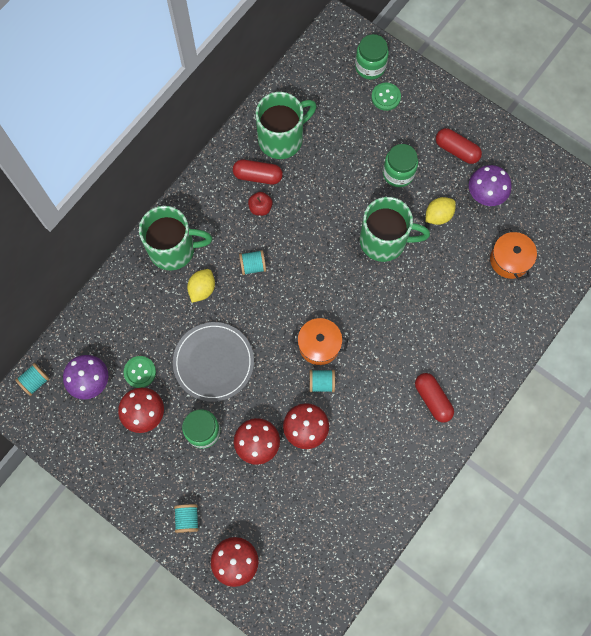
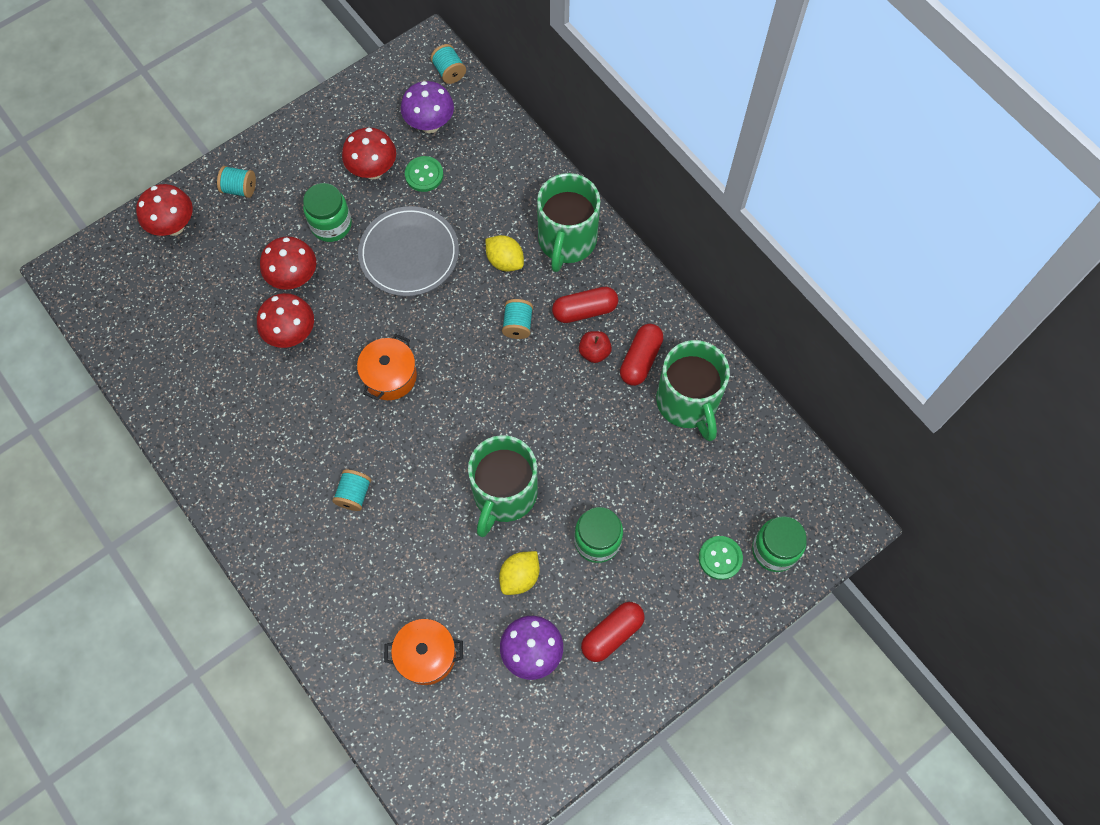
camera: 105 degrees right, 5 degrees down
(321, 383) = (342, 366): turquoise spool -> turquoise spool (354, 494)
(432, 399) = (273, 492): red capsule -> red capsule (584, 310)
(438, 215) = (520, 576): yellow lemon -> yellow lemon turned 60 degrees clockwise

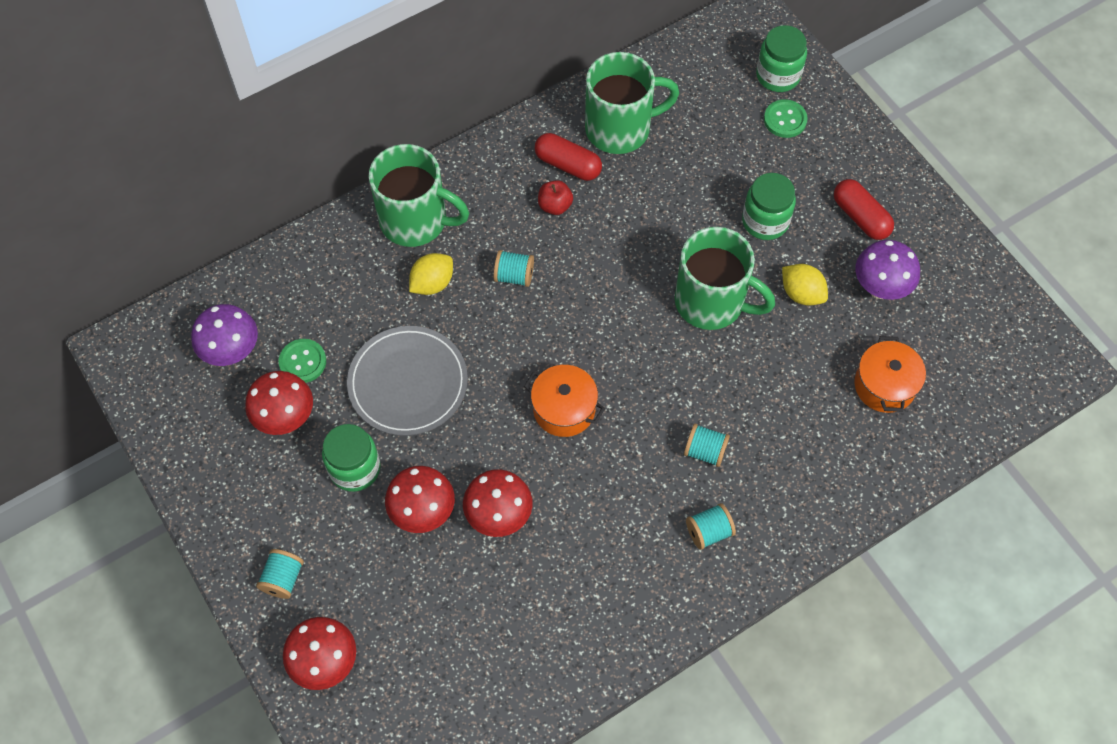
camera: 85 degrees left, 5 degrees down
(449, 72) = (160, 327): turquoise spool -> turquoise spool (709, 532)
(584, 310) = (504, 210): red capsule -> none

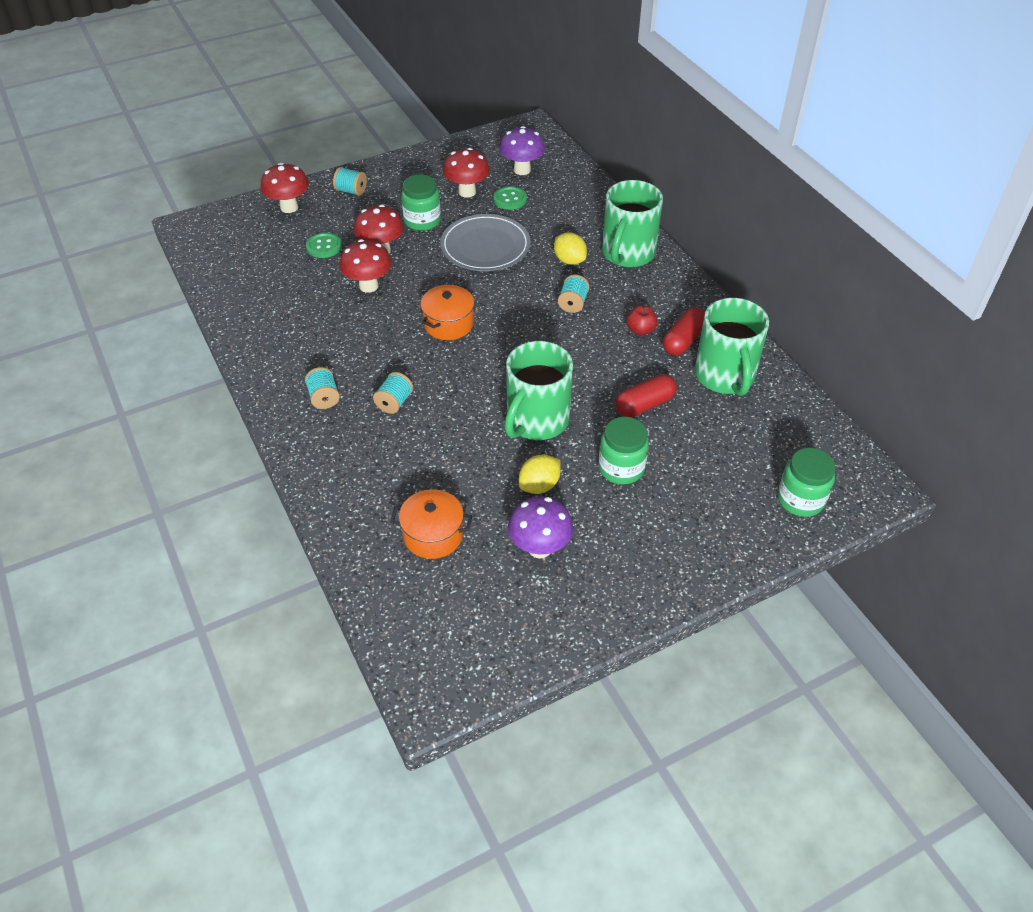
camera: 95 degrees right, 15 degrees down
(785, 120) = (744, 498): green button -> green button (324, 246)
(860, 217) = (624, 545): red capsule -> red capsule (644, 405)

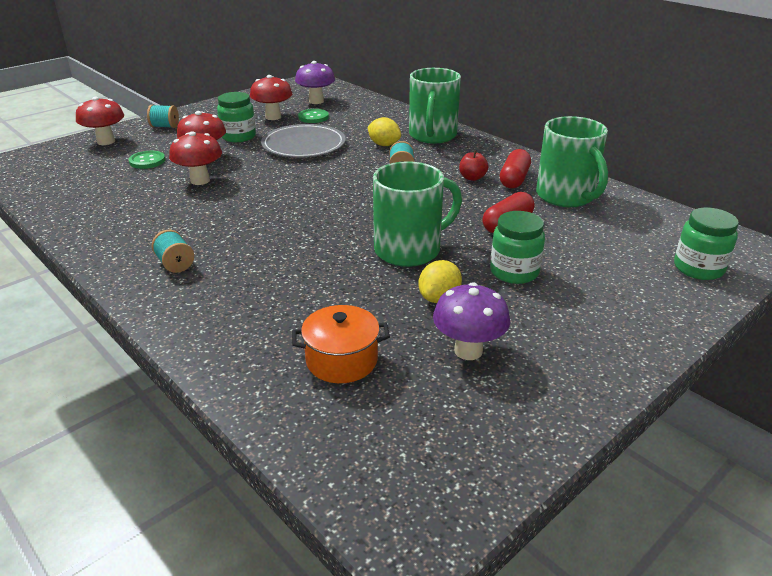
camera: 15 degrees left, 15 degrees down
(394, 402) = (255, 257): turquoise spool -> none
(448, 324) = (289, 195): orange pot -> none
(536, 421) = (409, 250): green mug -> green mug turned 135 degrees counterclockwise

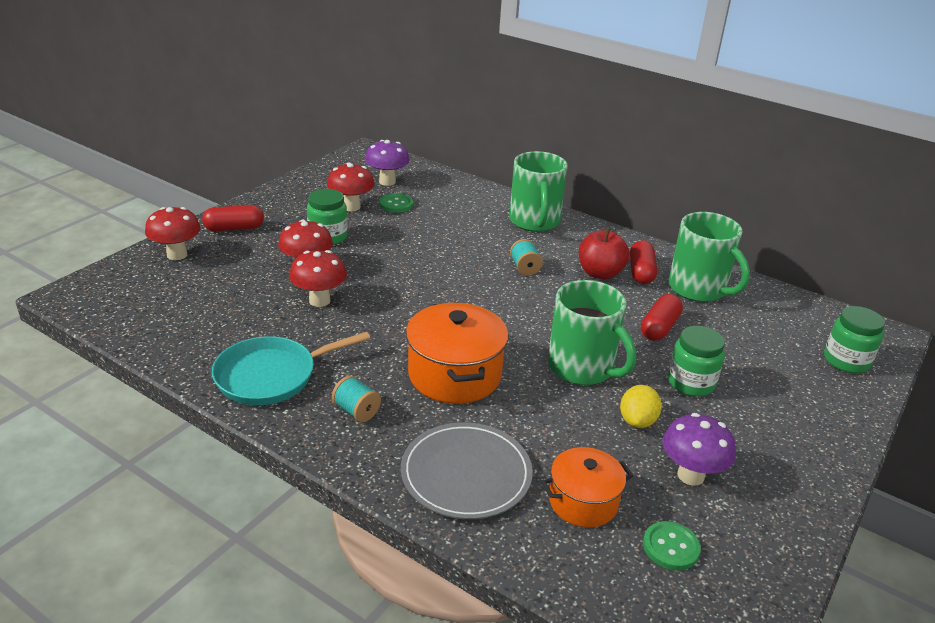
camera: 15 degrees left, 0 degrees up
(120, 231) = (271, 376): none -> turquoise pan
(147, 161) = (243, 279): green button -> green button (671, 547)
(165, 126) = (234, 228): turquoise spool -> red capsule
(283, 244) = (455, 374): none -> orange pot
(303, 145) = (406, 243): grey plate -> grey plate (466, 473)
(384, 145) = (491, 237): yellow lemon -> none
(409, 250) = (582, 368): green mug -> green mug turned 90 degrees clockwise
(472, 178) = (600, 273): red apple -> red apple, size x1.69

